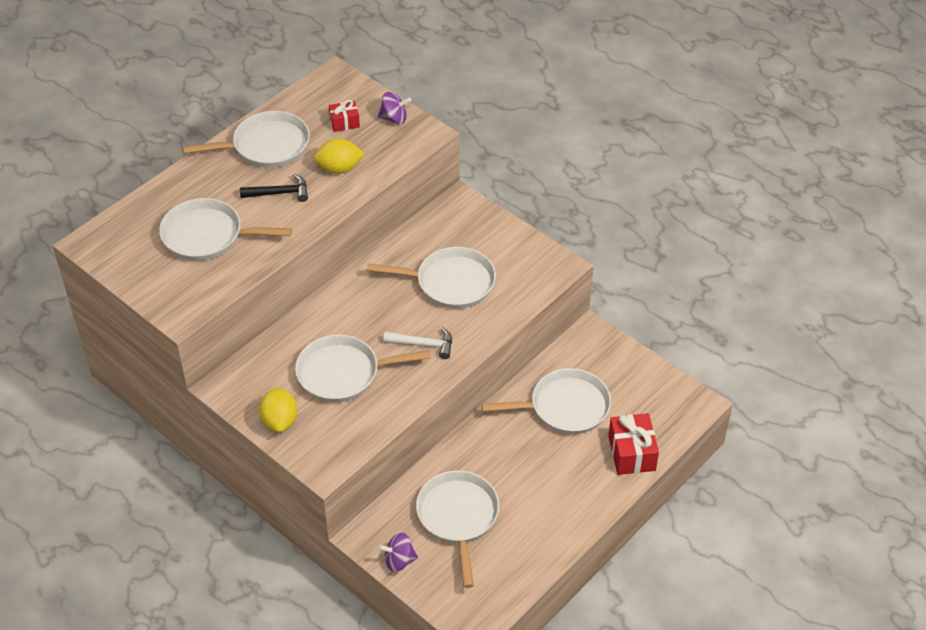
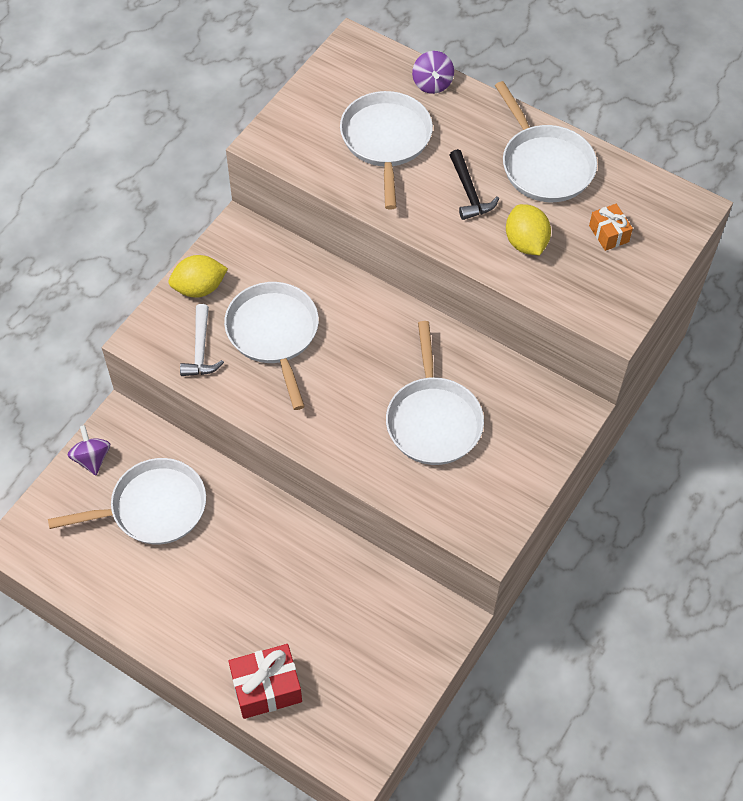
camera: 80 degrees right, 10 degrees up
(344, 122) = (609, 234): red gift -> orange gift
(394, 118) = (632, 284): purple spinning top -> purple spinning top (432, 84)
(423, 344) = (329, 406): white hammer -> white hammer (201, 349)
(565, 407) = (326, 602): white pan -> none

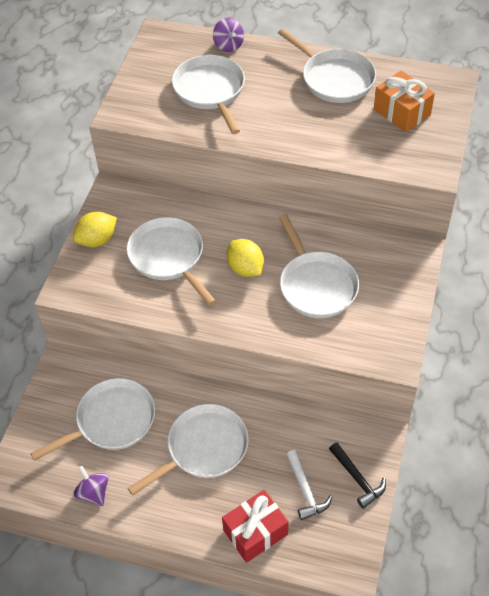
camera: 15 degrees left, 5 degrees down
(92, 458) = (48, 398): purple spinning top -> purple spinning top (93, 492)
(201, 349) = (115, 283): white hammer -> white hammer (305, 490)
(244, 572) = (203, 448): none -> white pan
(469, 192) = (287, 110): black hammer -> black hammer (357, 479)
(526, 243) = (344, 133): yellow lemon -> yellow lemon (245, 268)
(609, 234) = (402, 112): orange gift -> orange gift, size x1.69

